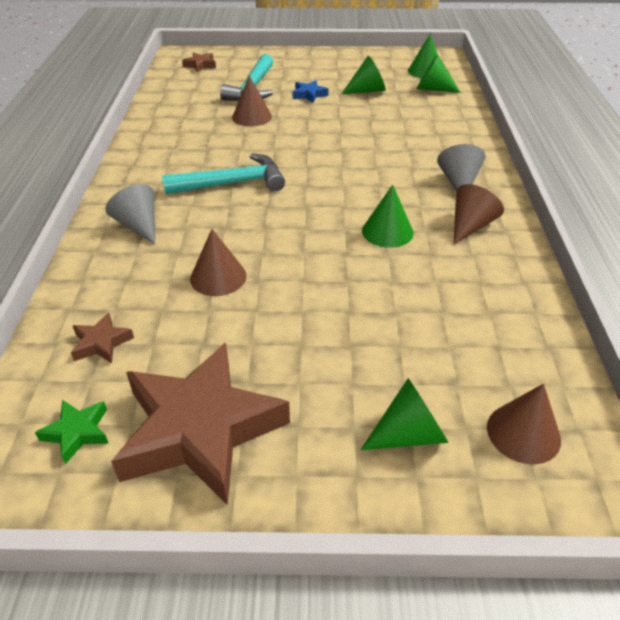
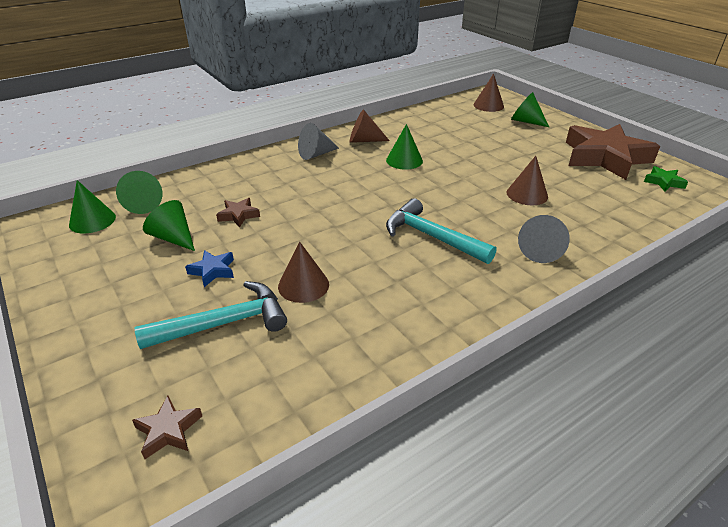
camera: 125 degrees left, 5 degrees down
(101, 343) = (627, 204): brown star -> brown star (238, 215)

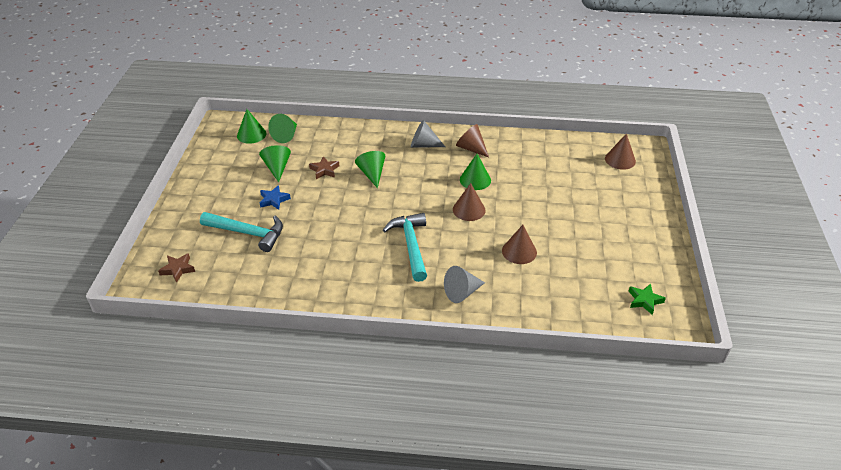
camera: 40 degrees right, 5 degrees up
(303, 285) = (305, 234): brown cone -> brown cone (469, 210)
(526, 121) = (626, 191): green cone -> green cone (372, 174)
(605, 157) = (635, 256): brown star -> none

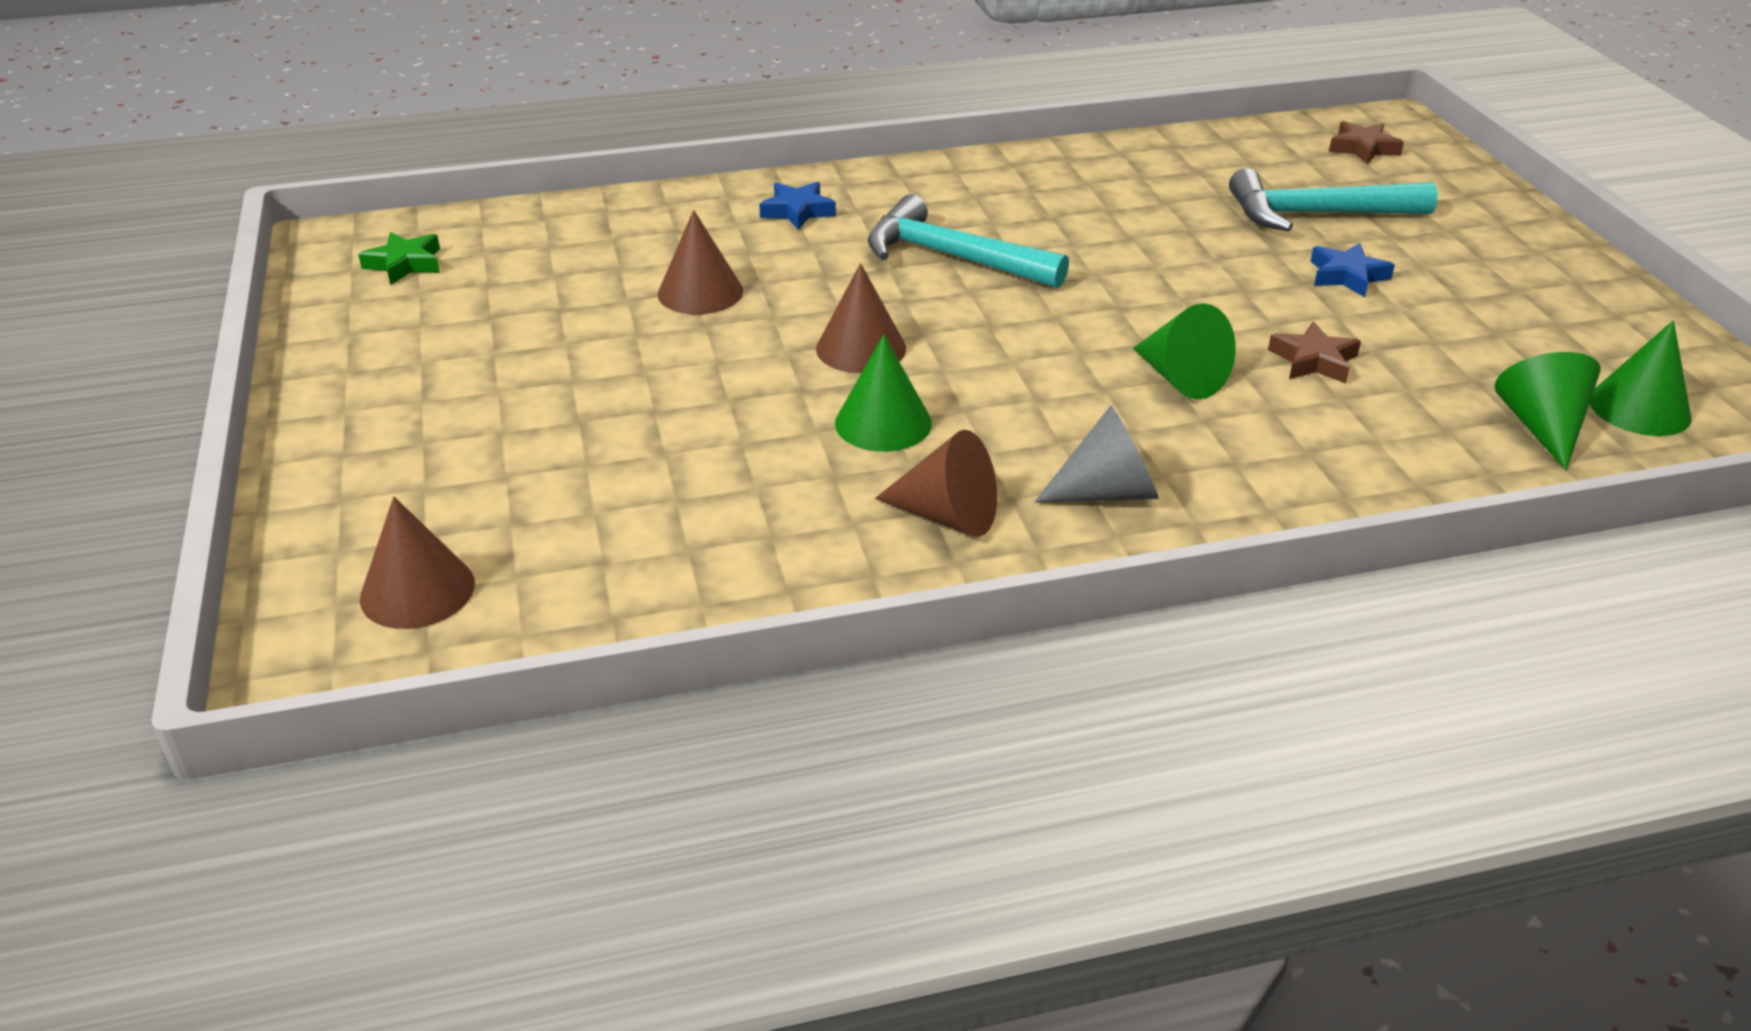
camera: 160 degrees right, 5 degrees down
(277, 168) = (1438, 340): green cone -> none
(411, 246) = (953, 257): turquoise hammer -> turquoise hammer turned 150 degrees clockwise
(462, 292) = (797, 211): grey cone -> blue star

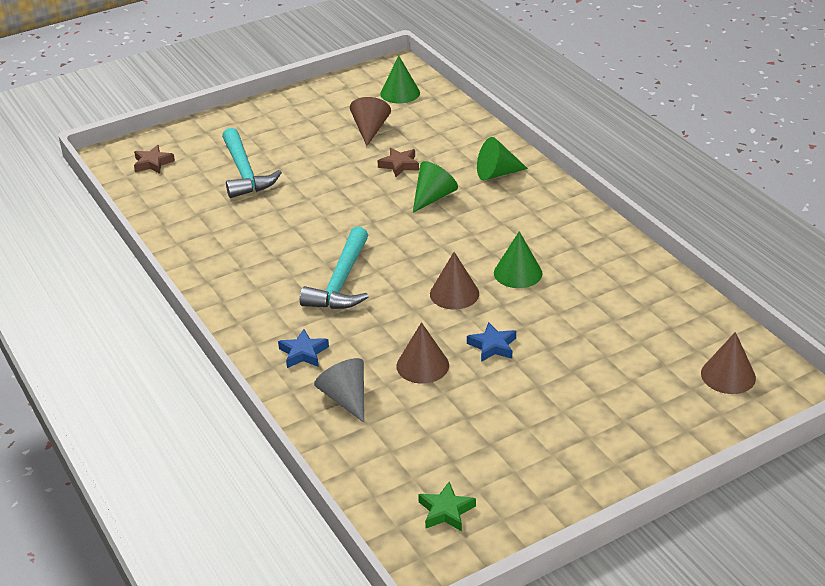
camera: 105 degrees left, 0 degrees up
(947, 515) = (576, 242): brown cone -> brown cone (370, 130)
(1107, 492) = (534, 206): grey cone -> grey cone (345, 398)
(1347, 276) = (312, 161): blue star -> blue star (492, 346)
(1541, 427) = (426, 113): green cone -> green cone (497, 173)

